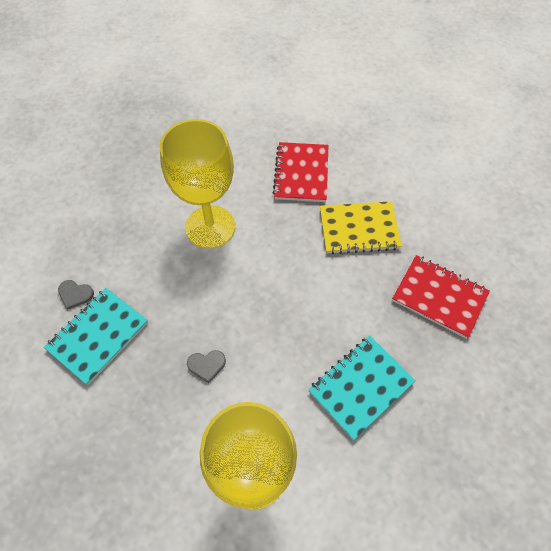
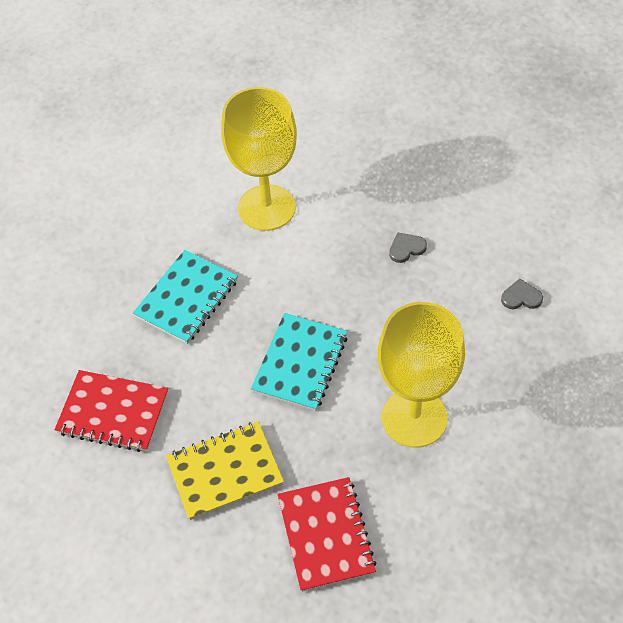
camera: 165 degrees right, 5 degrees down
(98, 336) = (469, 267): turquoise notebook -> turquoise notebook (300, 363)
(206, 365) = (346, 273): grey heart -> grey heart (406, 248)

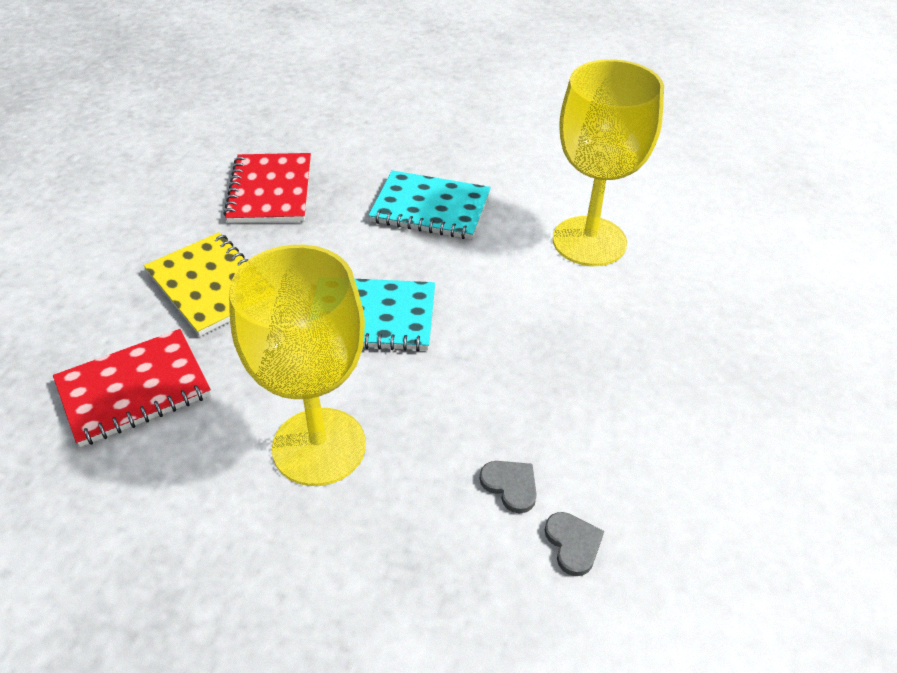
camera: 70 degrees right, 10 degrees down
(406, 248) = (596, 385): grey heart -> grey heart (510, 486)

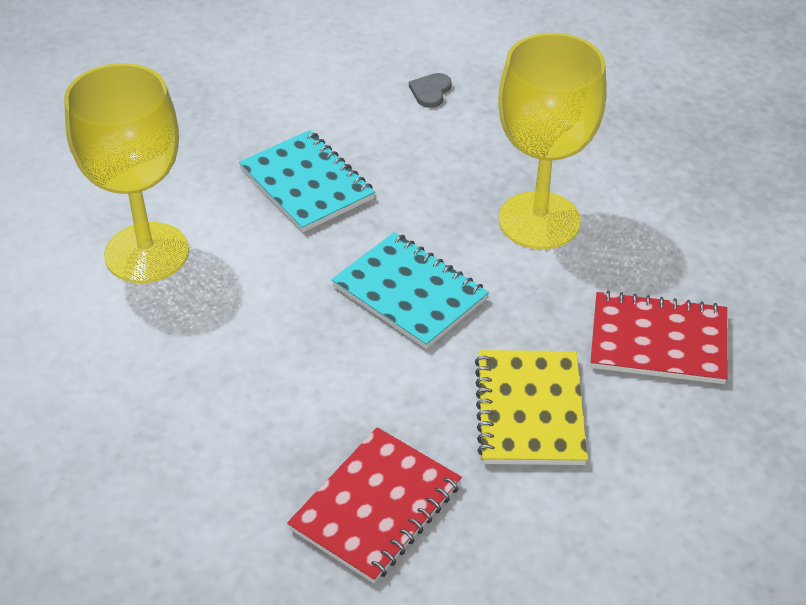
camera: 140 degrees left, 0 degrees up
(430, 208) = (237, 374): turquoise notebook -> turquoise notebook (307, 184)
(510, 486) = (433, 133): grey heart -> none

